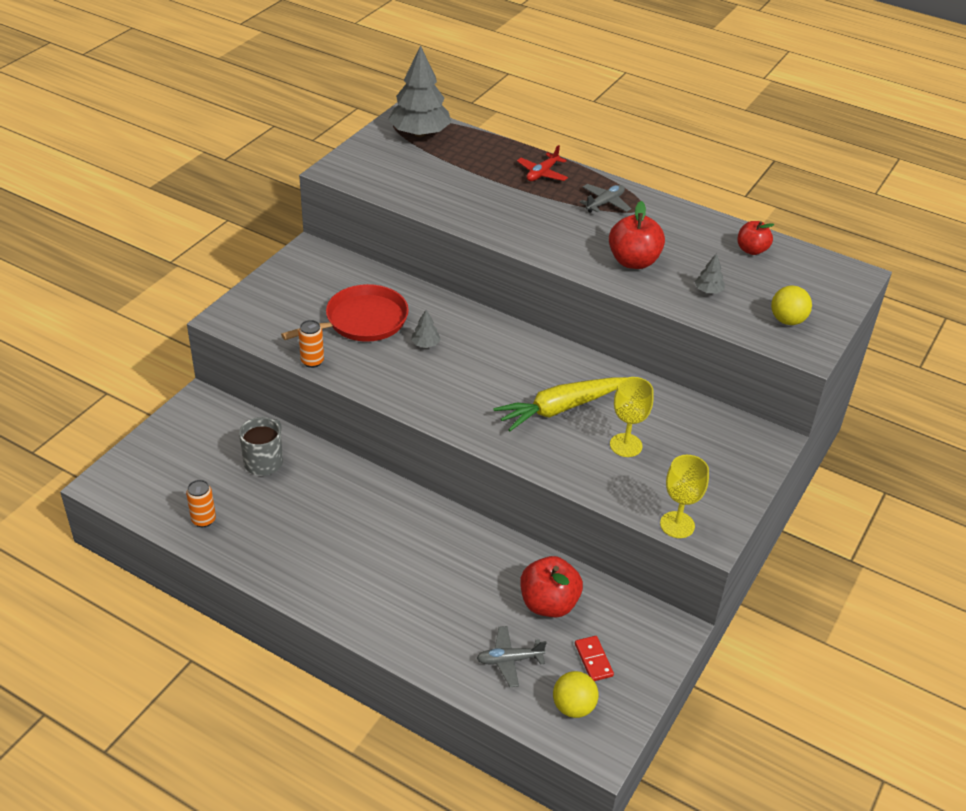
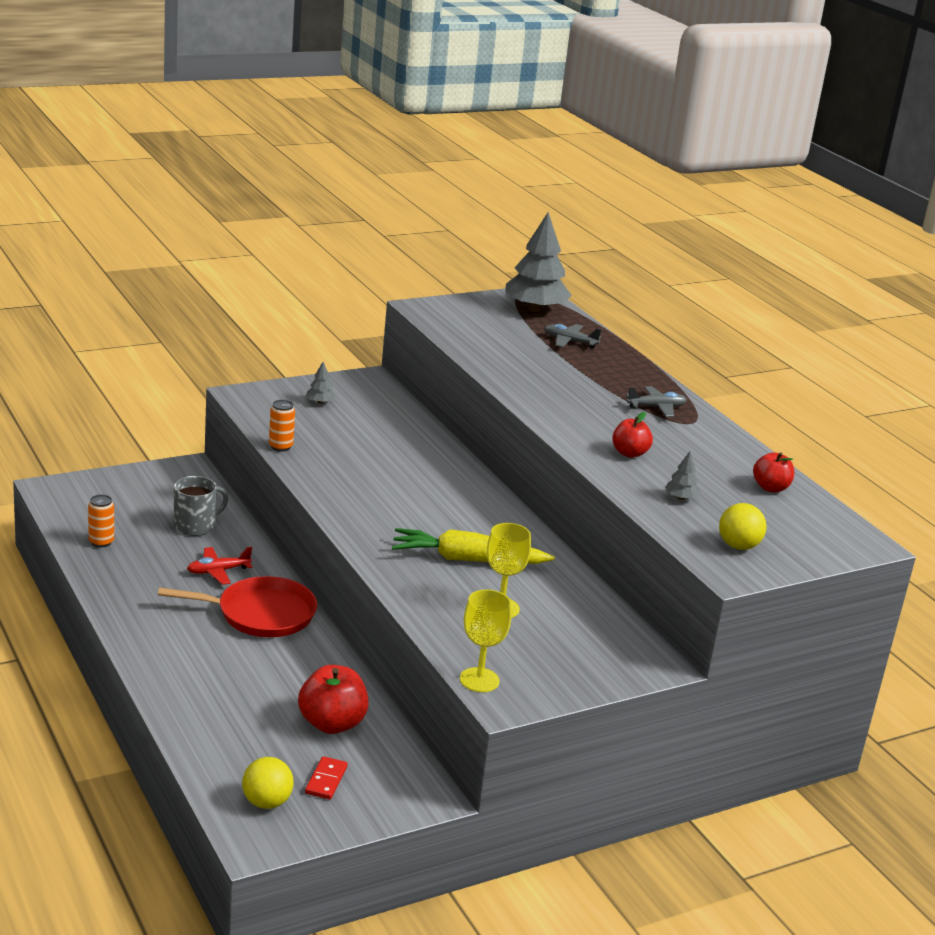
camera: 30 degrees right, 15 degrees down
(362, 321) = (358, 437): red pan -> red pan (261, 614)
(425, 344) = (396, 472): grey tree -> grey tree (320, 402)
(509, 660) = (247, 744): grey plane -> grey plane (569, 342)
(542, 173) = (619, 369): red plane -> red plane (218, 571)
(633, 261) = (629, 453): red apple -> red apple, size x0.64

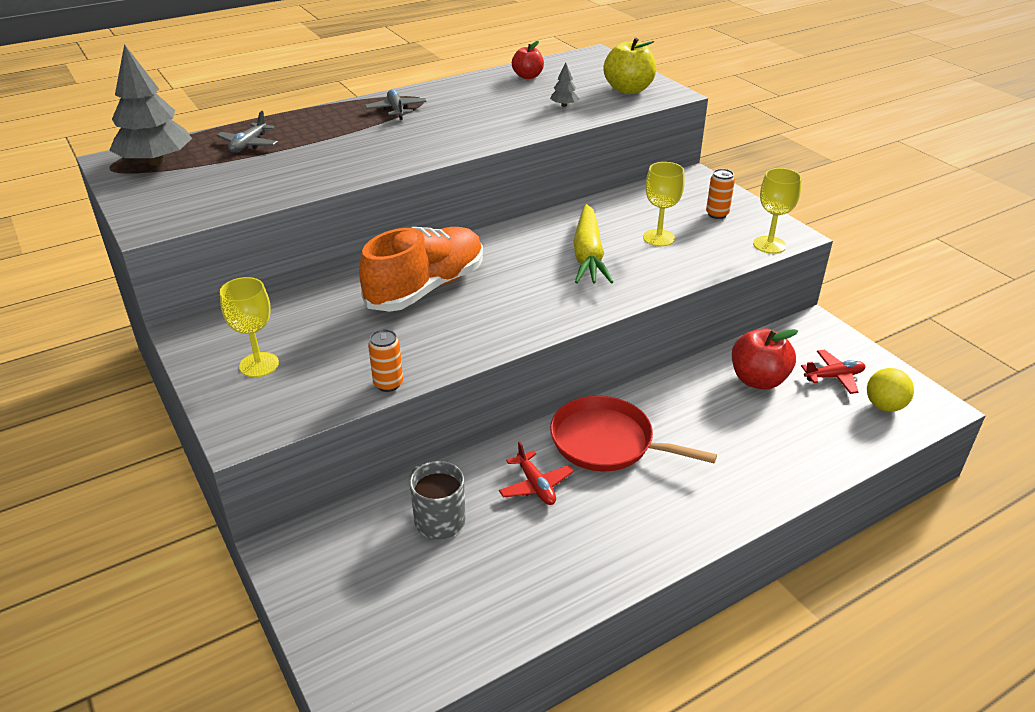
camera: 90 degrees left, 10 degrees up
(101, 542) = (499, 606): orange can -> orange can (717, 214)
(261, 614) = (607, 442): red pan -> red pan turned 60 degrees counterclockwise
(320, 402) = (259, 365): grey tree -> yellow goblet
(326, 780) = (834, 377): red domino -> red plane
(417, 472) = (426, 288): none -> orange shoe
(629, 453) = (494, 121): red apple -> none
(738, 546) = (628, 90): yellow ball -> yellow apple

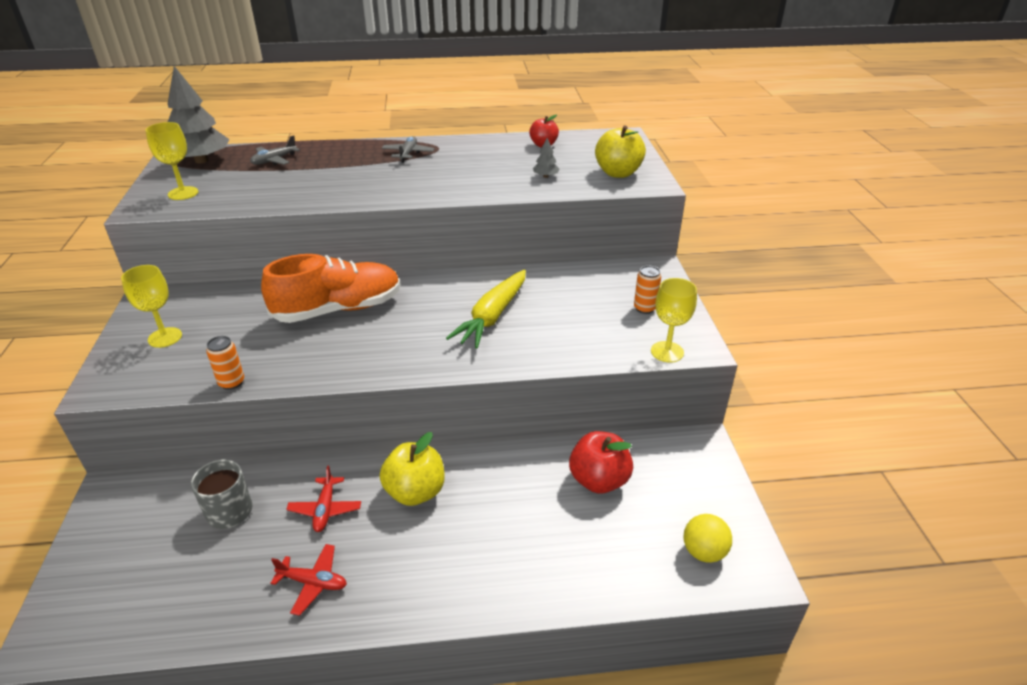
camera: 25 degrees right, 0 degrees up
(607, 442) = (415, 492): red pan -> yellow apple
(658, 238) = (569, 317): yellow goblet -> yellow goblet (183, 193)
(834, 377) = (676, 503): red plane -> red plane (313, 582)

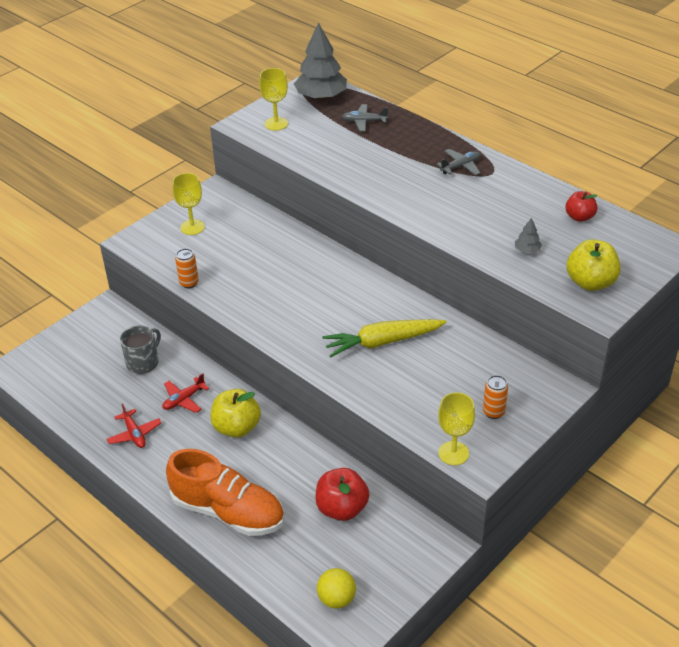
camera: 50 degrees right, 5 degrees up
(338, 309) = (301, 270): orange shoe -> orange shoe (228, 511)

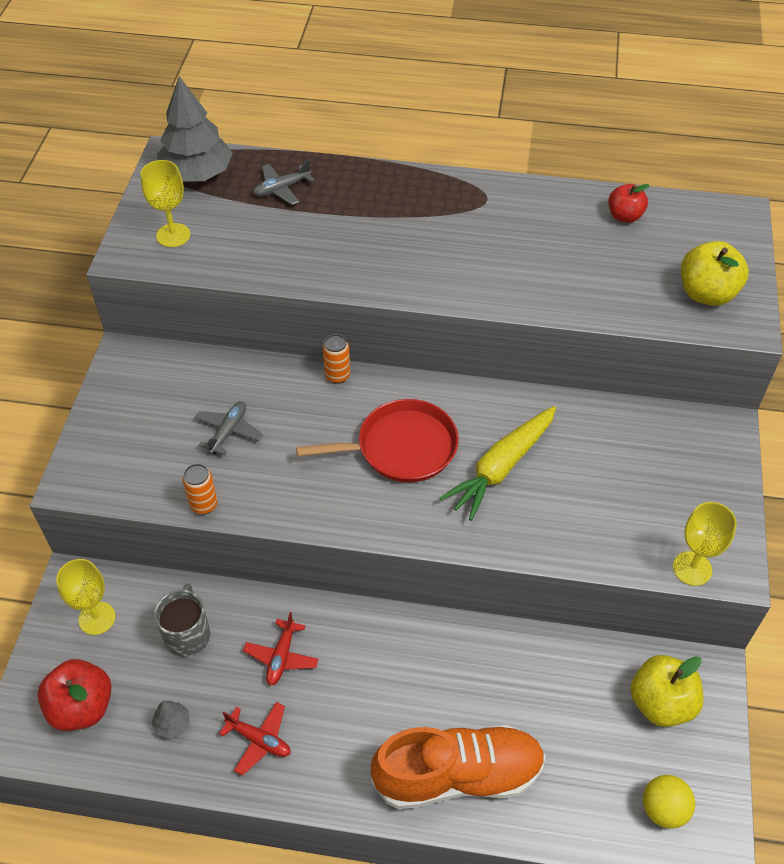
camera: 35 degrees left, 10 degrees up
(192, 227) = (139, 422): yellow goblet -> yellow goblet (97, 618)
(237, 427) = (376, 658): yellow apple -> yellow apple (661, 703)
(330, 304) = (401, 447): none -> red pan
(342, 508) = (576, 692): red apple -> red apple (82, 707)
(461, 167) = (446, 204): grey plane -> grey plane (228, 431)
(493, 412) = (687, 494): orange can -> orange can (337, 375)
(527, 250) = (610, 283): grey tree -> grey tree (172, 724)

